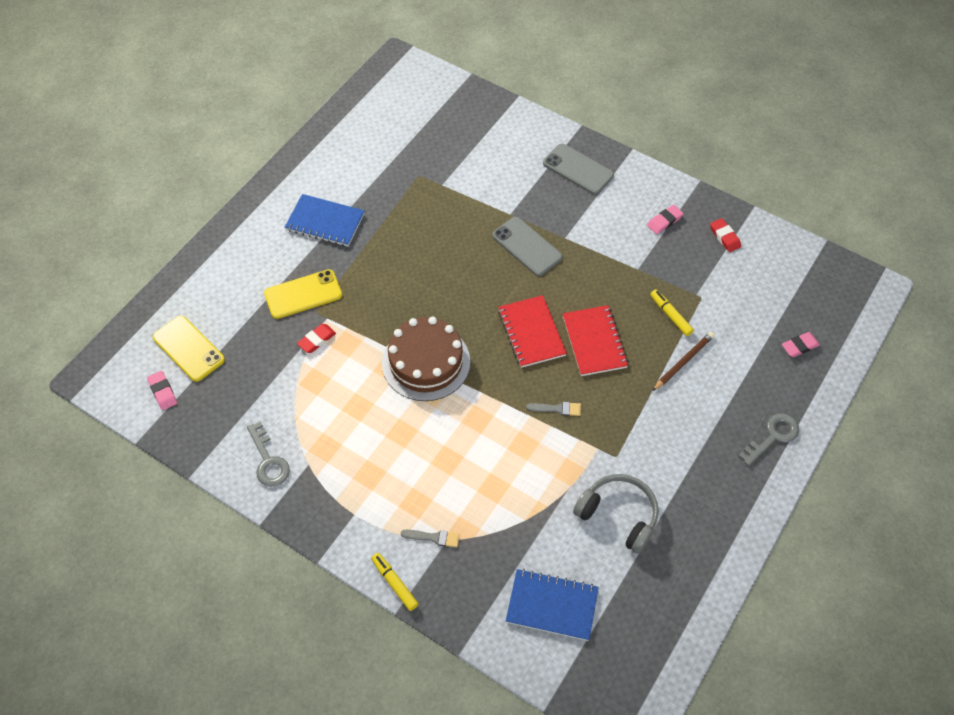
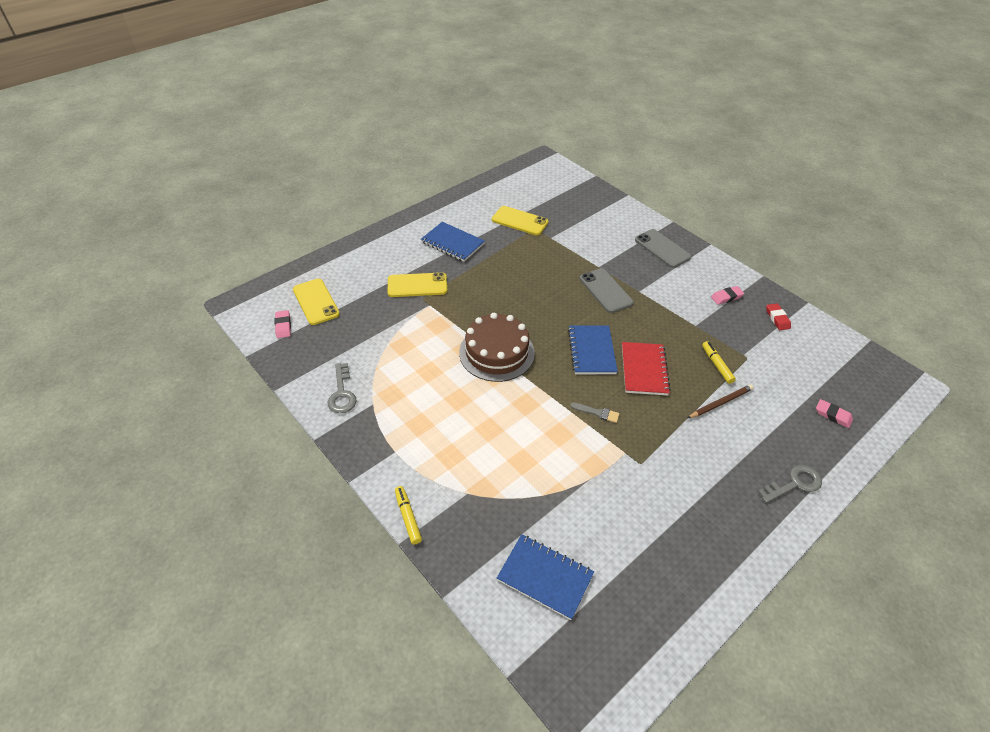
camera: 15 degrees right, 10 degrees down
(317, 340) = (415, 317): red eraser -> none
(397, 168) = (520, 221): none -> yellow phone
(433, 537) = (456, 488): grey brush -> none
(531, 333) = (591, 351): red notebook -> blue notebook
(618, 515) = (630, 514): grey headphones -> none
(799, 346) = (833, 415): pink eraser -> pink eraser turned 45 degrees clockwise

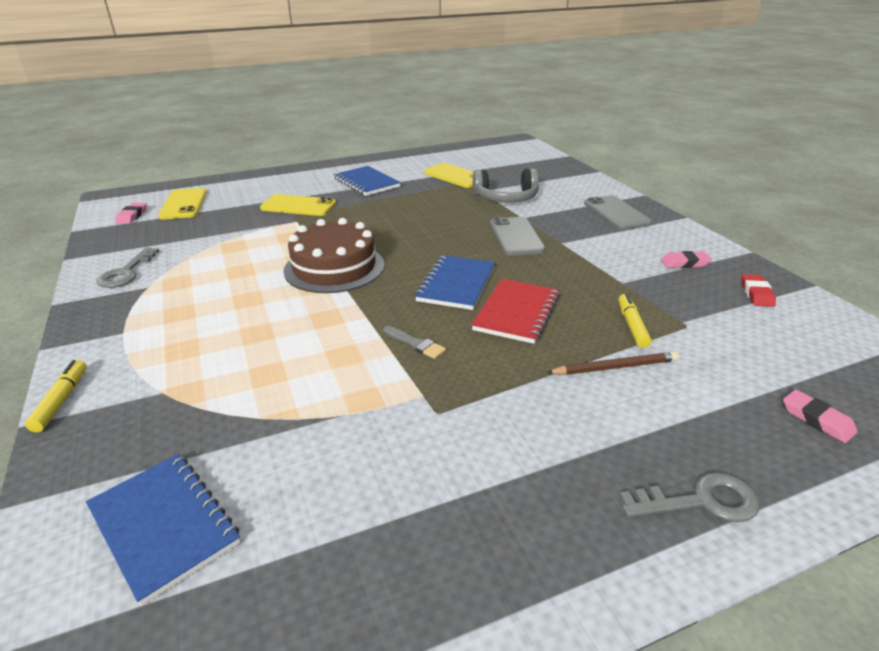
camera: 20 degrees right, 15 degrees down
(575, 244) = (506, 198): none -> grey headphones

